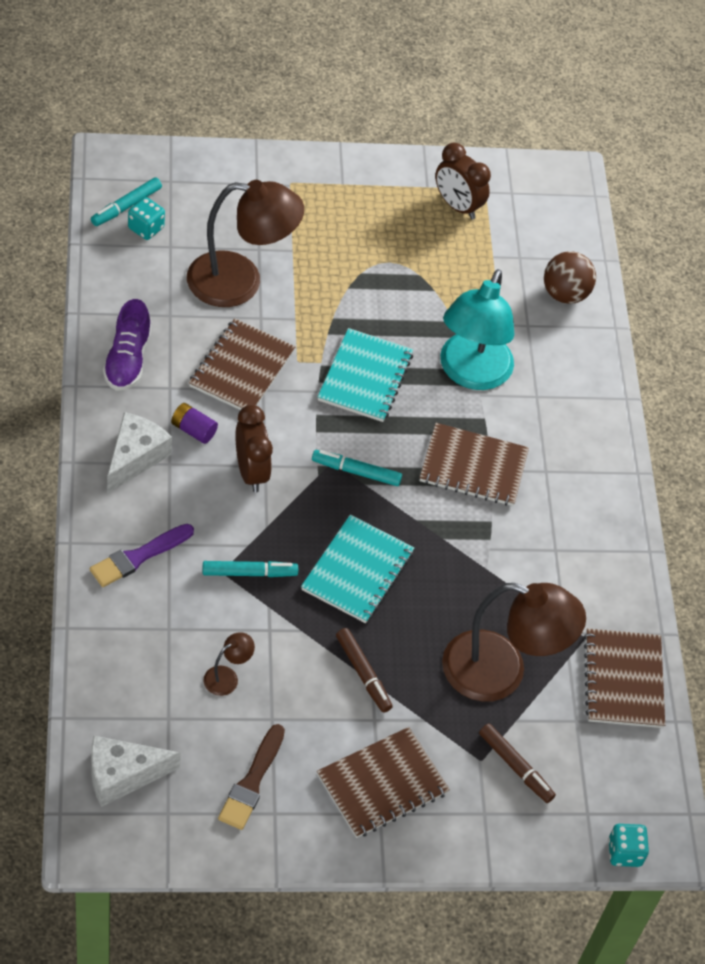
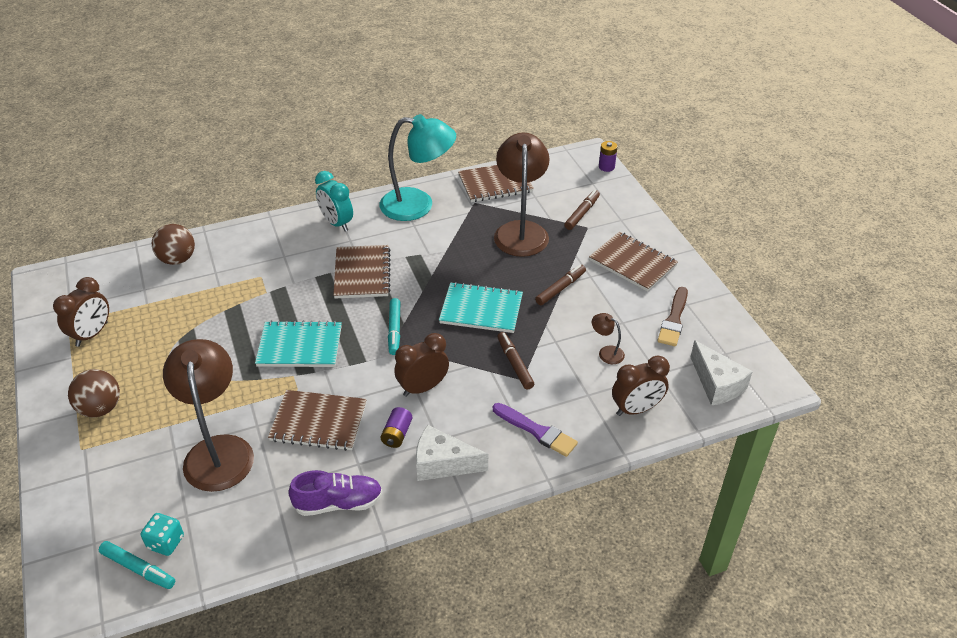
camera: 100 degrees left, 10 degrees down
(124, 668) = (636, 409): none -> brown clock
(248, 573) = (515, 364): turquoise marker -> brown marker
(252, 781) = (674, 320): brown brush -> brown brush turned 105 degrees clockwise
(339, 202) = (100, 408): none -> brown ball
(471, 373) = (274, 291): turquoise lamp -> turquoise lamp (418, 205)
(587, 465) = (337, 223): none -> turquoise clock
(624, 852) = (606, 167): turquoise dice -> purple battery

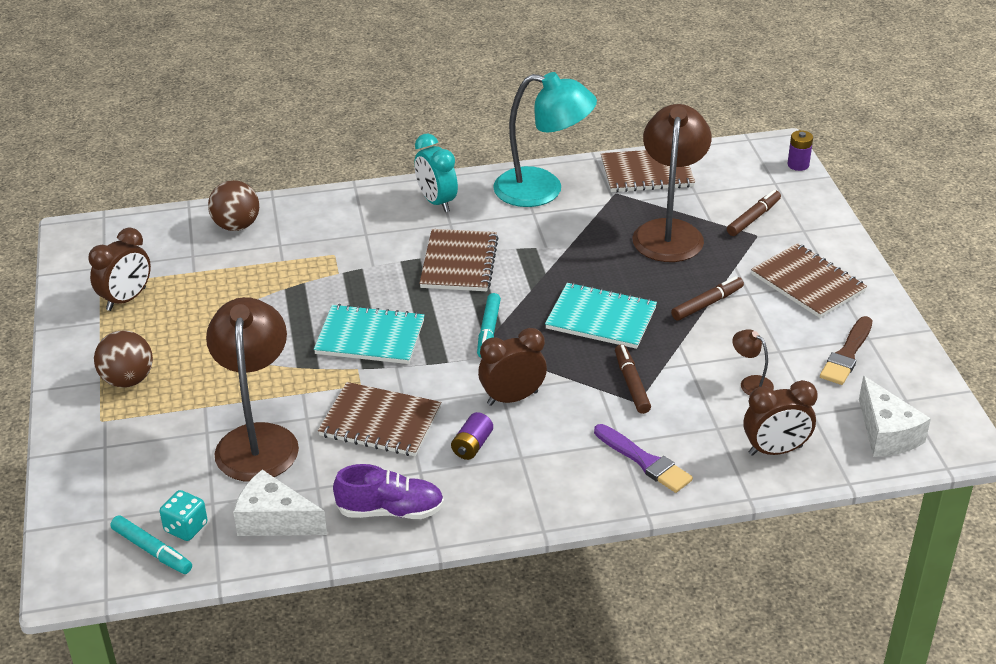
camera: 10 degrees right, 5 degrees down
(443, 463) = (522, 483): white cheese -> white cheese (274, 520)

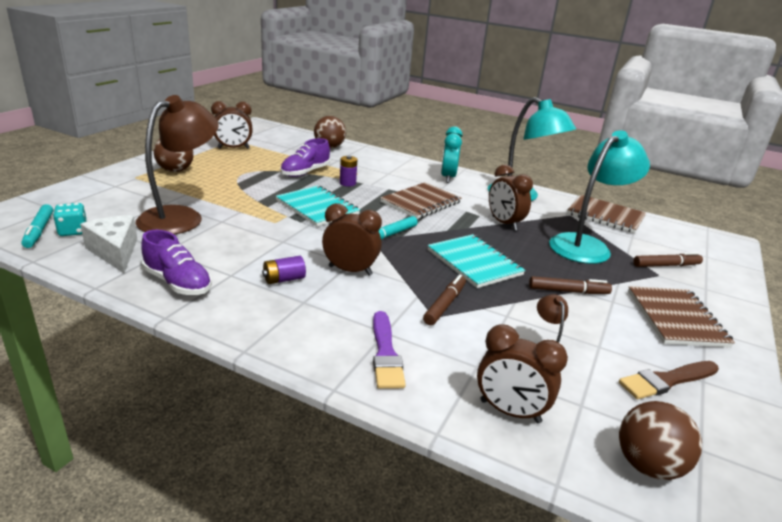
camera: 35 degrees right, 10 degrees down
(276, 290) = (305, 172): none -> purple shoe
(380, 422) = (254, 242): brown notebook -> none
(570, 245) = (504, 223): none -> brown clock
(669, 232) = (586, 245): brown lamp -> turquoise lamp
(798, 165) = (738, 255): purple battery -> purple battery (347, 183)
(886, 433) = (648, 465): white cheese -> brown ball

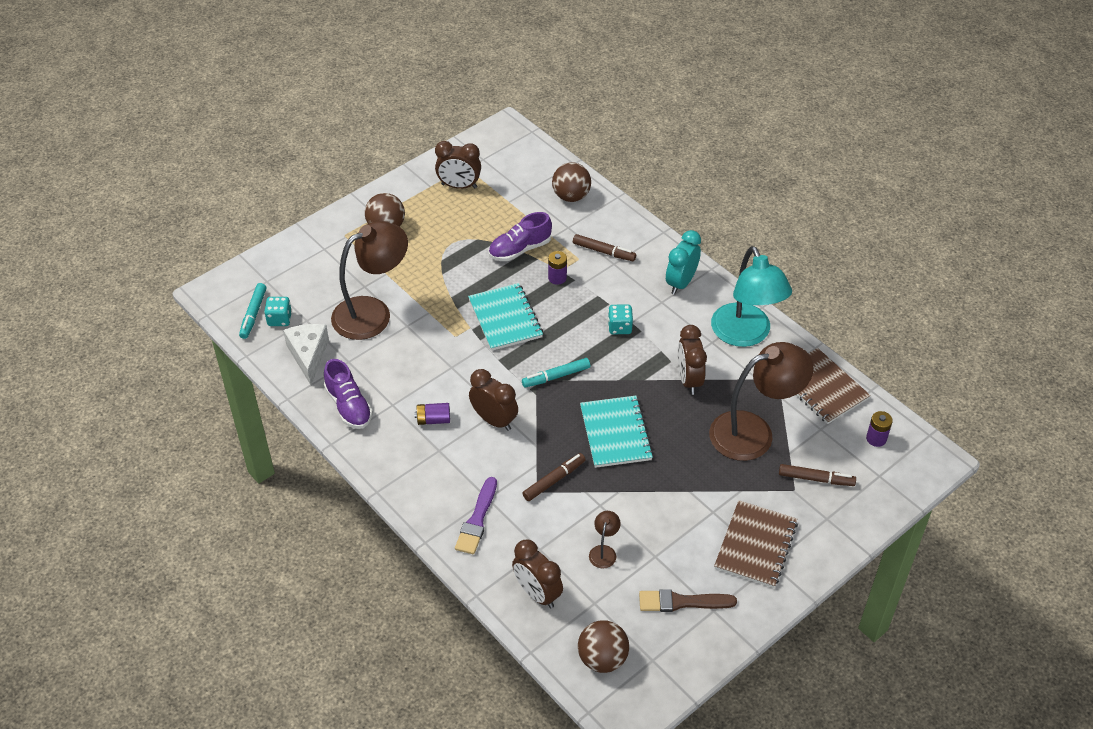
camera: 25 degrees right, 20 degrees up
(421, 202) = (619, 327): brown notebook -> turquoise dice
(567, 291) = (679, 490): brown marker -> brown marker (603, 251)
(586, 245) = (753, 432): turquoise lamp -> brown lamp
(677, 236) = (876, 439): none -> purple battery

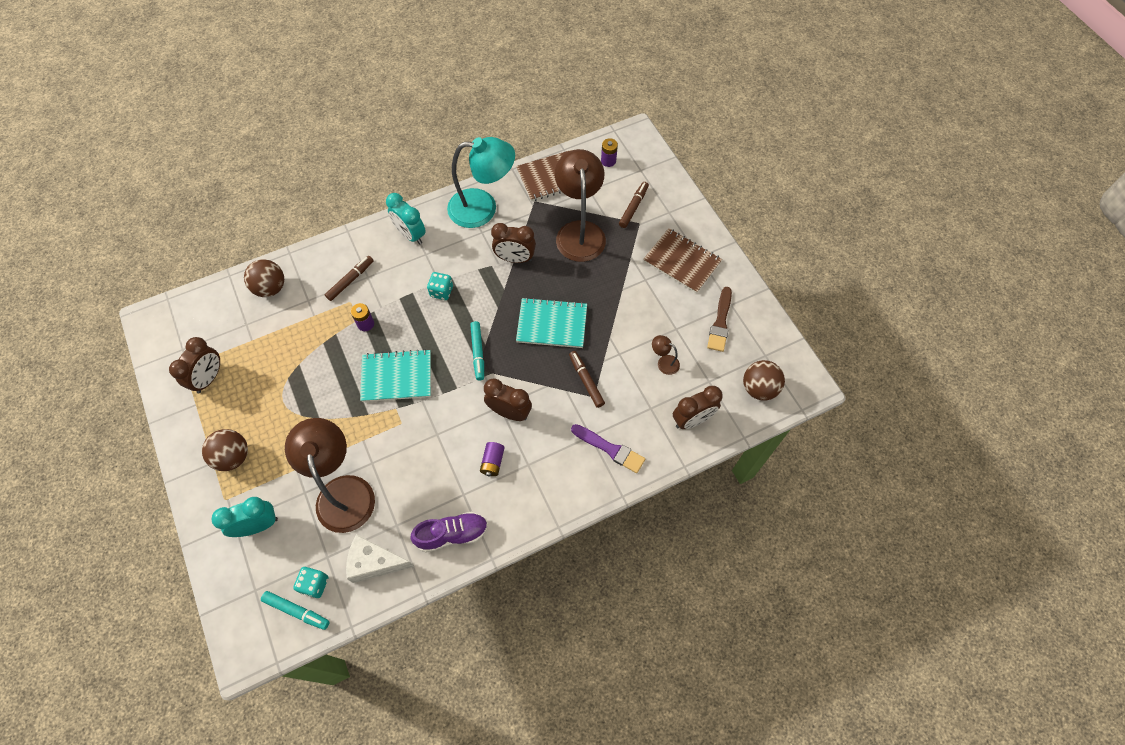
camera: 75 degrees left, 15 degrees up
(325, 264) = (258, 525): none -> turquoise clock
(494, 420) = (509, 412): brown clock -> brown clock turned 60 degrees clockwise
(520, 249) = (317, 345): purple shoe -> none

